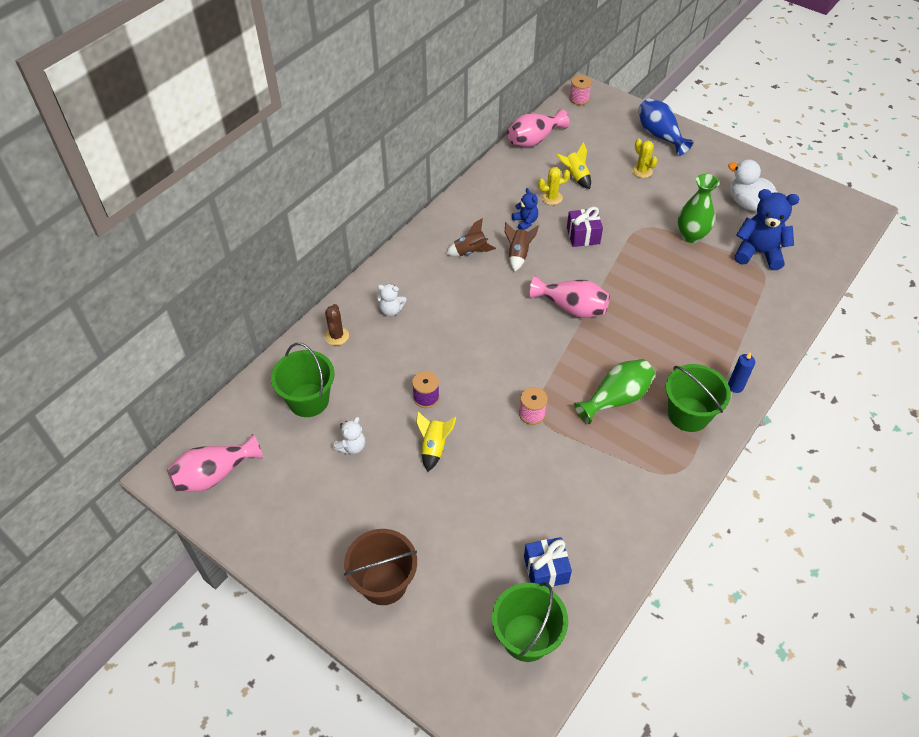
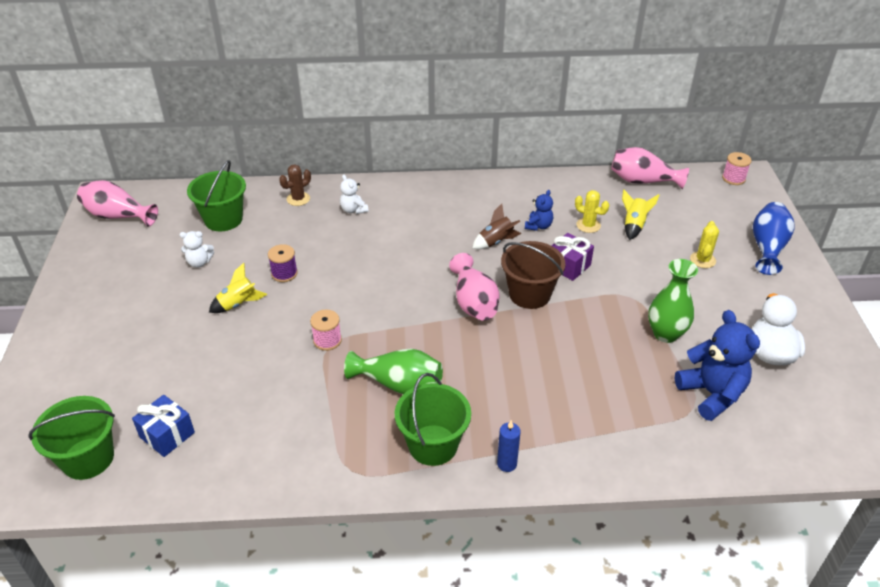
camera: 50 degrees right, 10 degrees down
(384, 582) = (84, 347): brown bucket -> brown bucket (529, 294)
(470, 251) = (465, 215): brown rocket -> none

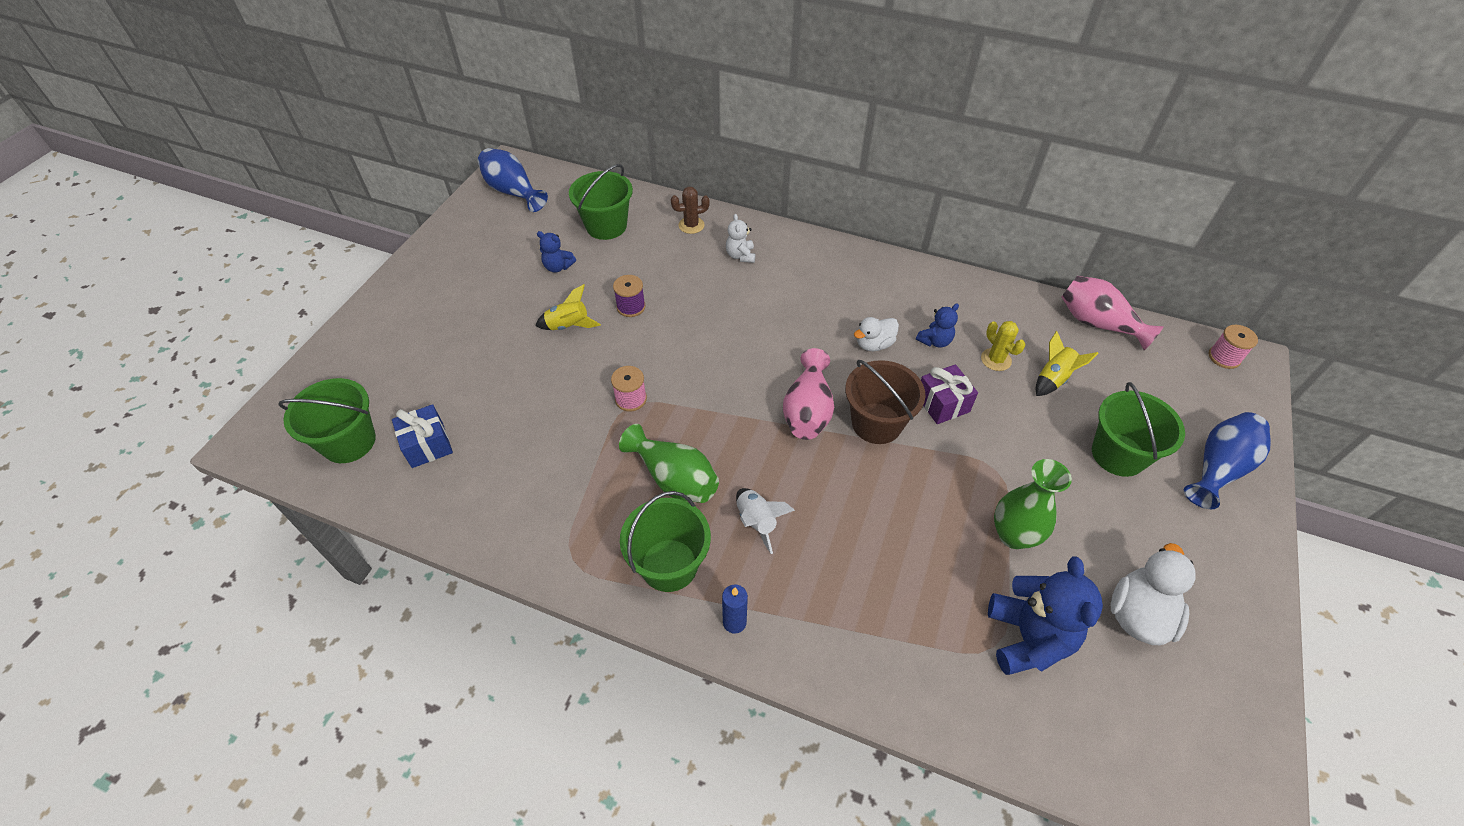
camera: 25 degrees right, 10 degrees up
(118, 216) = (513, 191): pink vase -> blue vase
(199, 262) = (558, 267): white teddy bear -> blue teddy bear
(482, 391) = (757, 522): none -> white rocket
(496, 242) = (874, 344): brown rocket -> white duck
(702, 260) = (1118, 454): yellow cactus -> green bucket

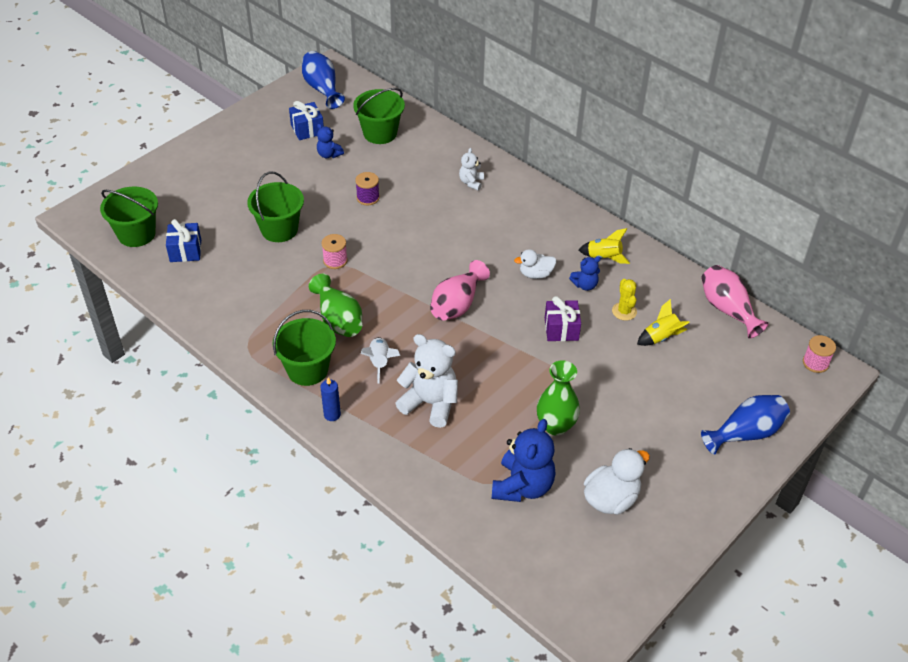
camera: 20 degrees right, 5 degrees down
(517, 243) = (307, 129): none -> blue gift
(568, 326) = (316, 199): yellow rocket -> yellow rocket (604, 257)
(691, 225) = (445, 149): brown cactus -> none
(850, 558) = (430, 403): none -> white teddy bear
(876, 423) = (503, 327): brown bucket -> none
(1118, 454) = (673, 401): green bucket -> green bucket (279, 229)

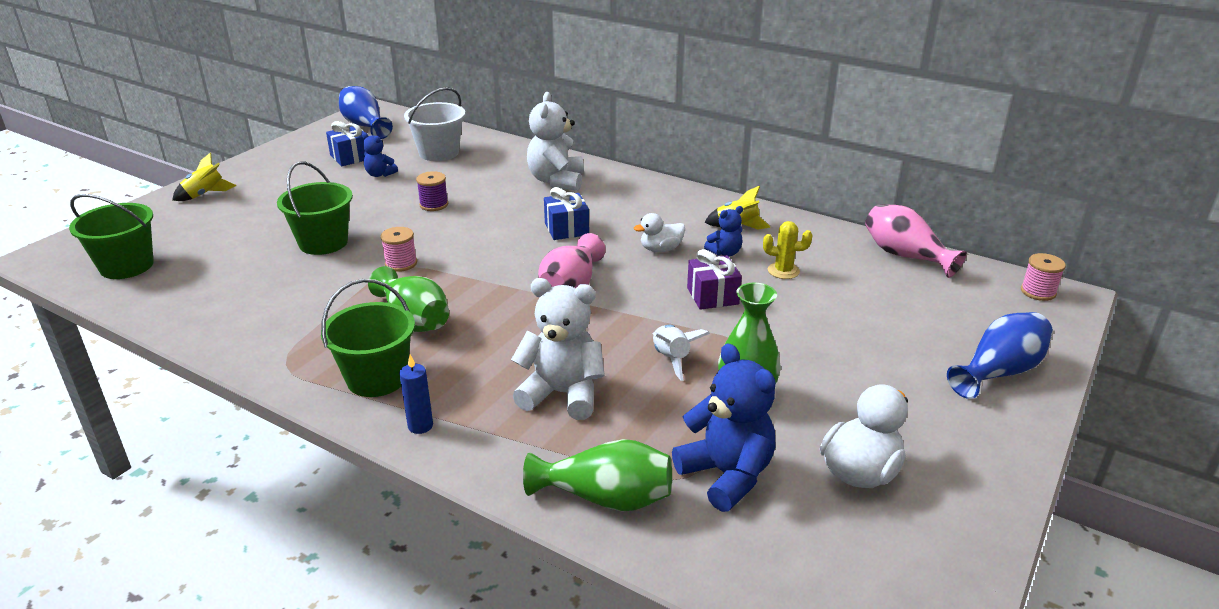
camera: 10 degrees left, 15 degrees down
(185, 251) = (195, 275): blue gift -> blue gift (566, 229)
(380, 133) = (439, 153): green bucket -> white bucket
(380, 362) = (480, 358): white rocket -> white rocket (672, 359)
(441, 490) = (606, 498): none -> green vase
(471, 182) = (556, 181): white teddy bear -> white teddy bear, size x1.91
(522, 486) = (726, 475): blue teddy bear -> blue teddy bear turned 45 degrees counterclockwise
(624, 311) = (783, 271): yellow cactus -> yellow cactus turned 60 degrees counterclockwise
(661, 337) = (840, 289): yellow rocket -> yellow rocket (205, 194)

